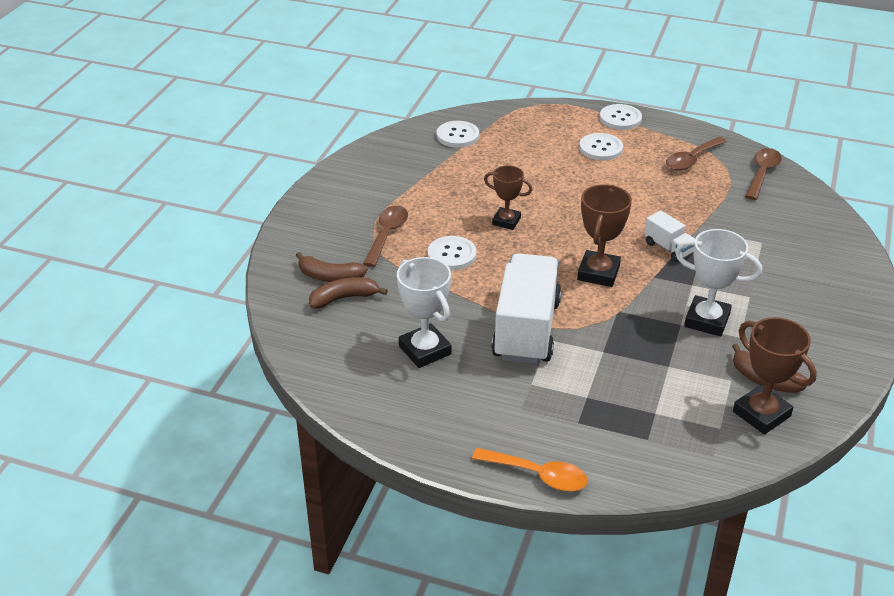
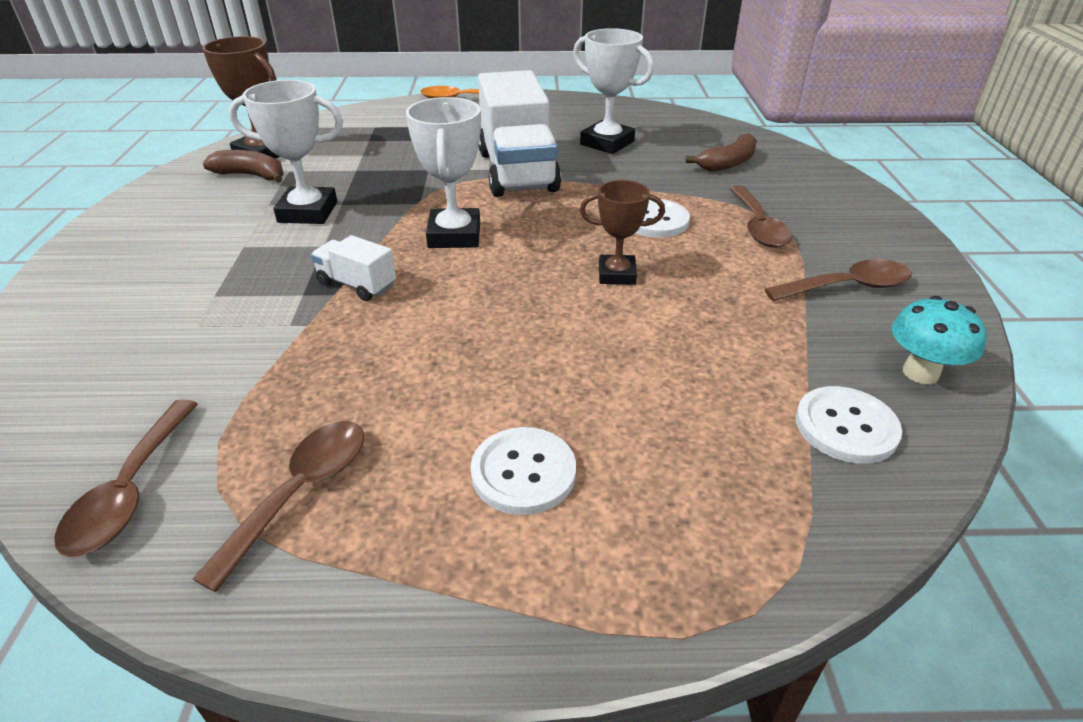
camera: 160 degrees right, 0 degrees up
(330, 277) = (766, 176): brown banana -> none
(381, 186) = (847, 287): none -> brown spoon
(400, 145) = (920, 373): none -> turquoise mushroom
(598, 273) = (454, 235): brown trophy -> white trophy
(620, 118) = (505, 610): white button -> none

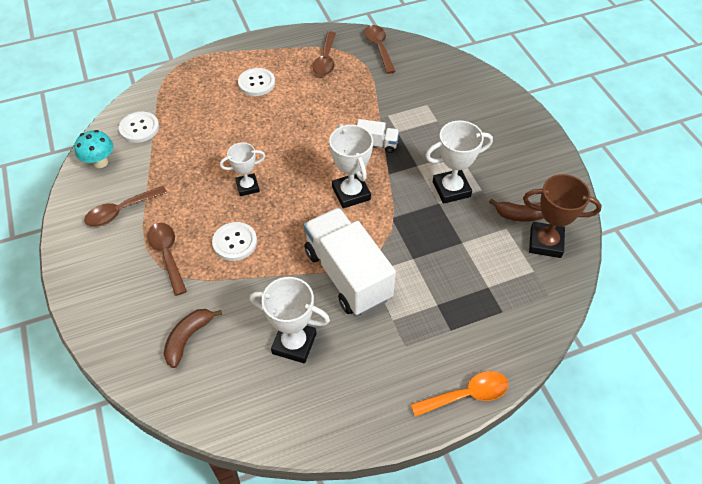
camera: 160 degrees right, 15 degrees up
(617, 274) = (247, 187): brown trophy -> white trophy

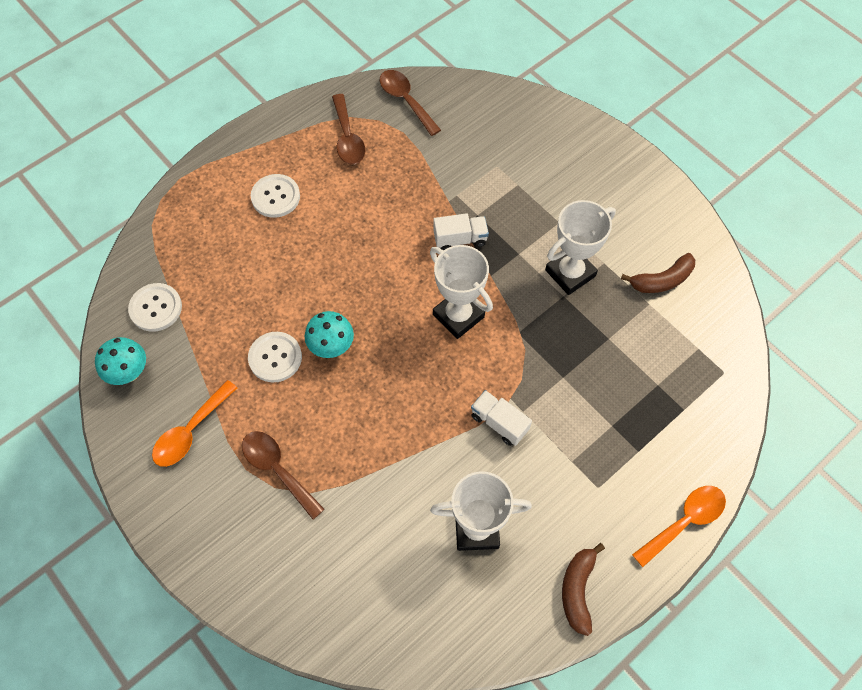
camera: 20 degrees left, 10 degrees up
(121, 211) = (191, 431): brown spoon -> orange spoon
(188, 338) = (353, 566): brown banana -> brown banana (577, 590)
(235, 242) = (350, 426): white button -> white button (275, 358)
(247, 187) = (331, 347): white trophy -> turquoise mushroom
(347, 275) = (499, 423): white truck -> white truck, size x0.46
(545, 242) = (698, 308): brown trophy -> none

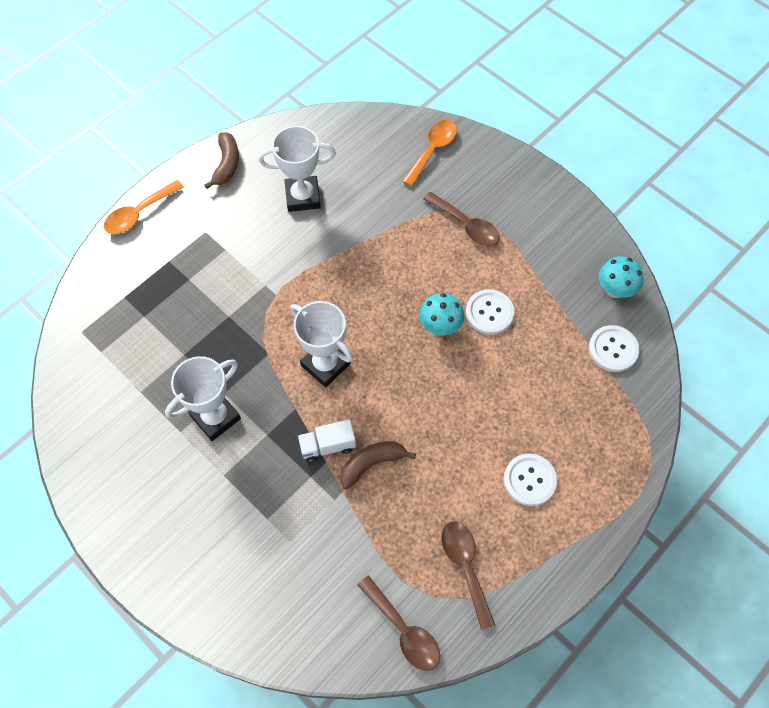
camera: 175 degrees right, 0 degrees up
(191, 431) = (545, 248): orange spoon -> orange spoon (432, 150)
(499, 423) = (286, 274): white truck -> none
(662, 280) = (124, 417): brown banana -> brown banana (372, 463)

